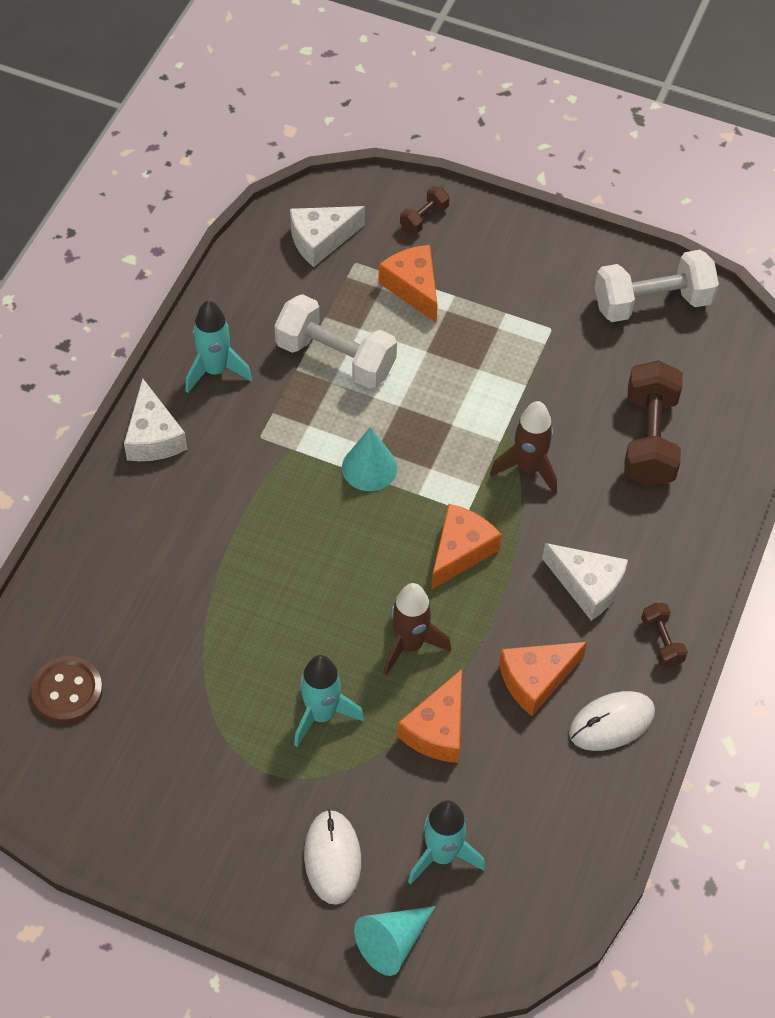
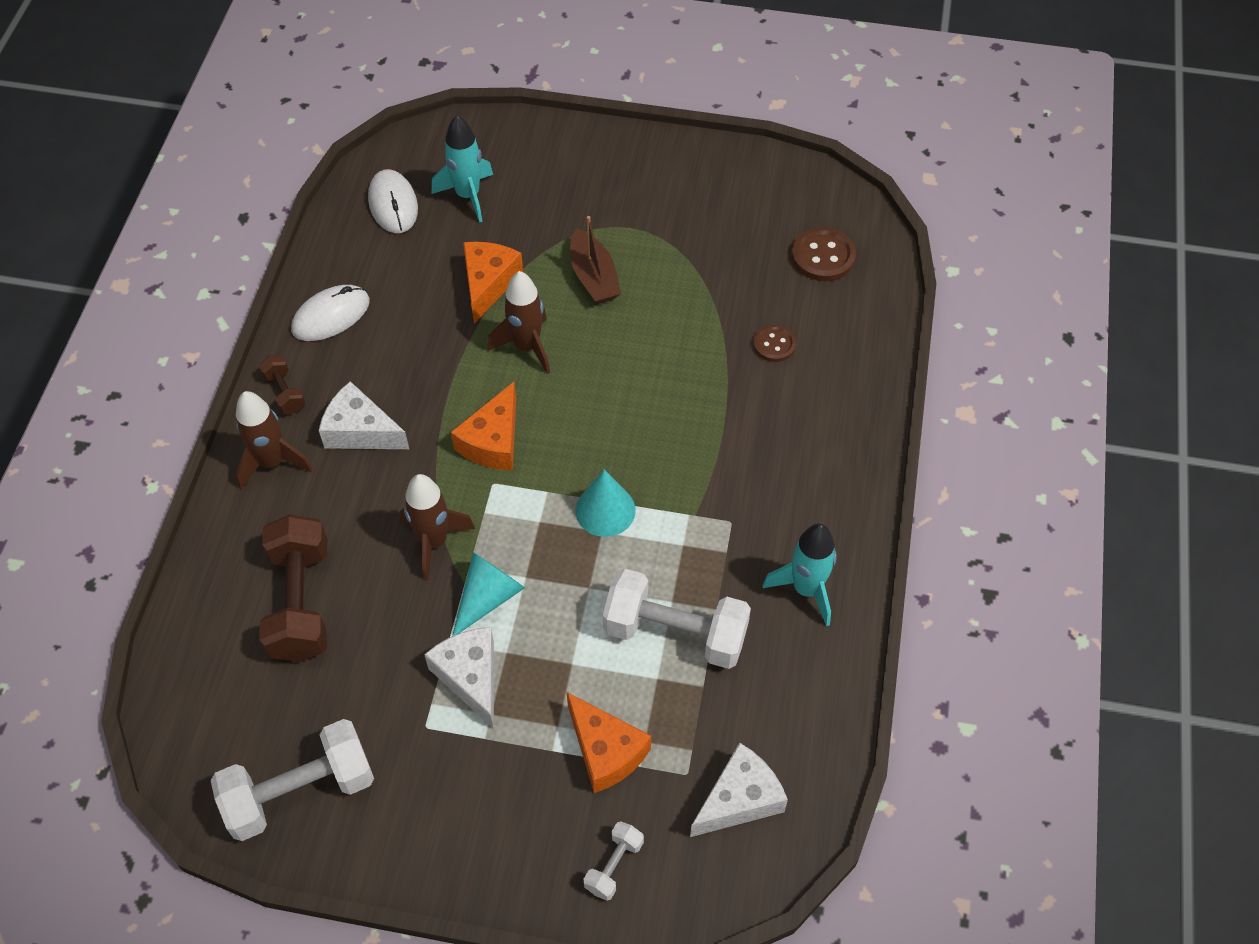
camera: 170 degrees right, 0 degrees up
(153, 436) = (843, 500): white cheese -> white cheese (470, 677)
(158, 598) = (774, 344): none -> brown button
(321, 714) = (594, 277): turquoise rocket -> brown boat
(332, 858) = (557, 179): white mouse -> white mouse (393, 204)
(392, 942) = (497, 136): turquoise cone -> turquoise cone (488, 597)
(424, 218) = (614, 866): brown dumbbell -> white dumbbell
(536, 679) = (404, 338): orange cheese -> none
(674, 570) = (272, 462): none -> brown rocket

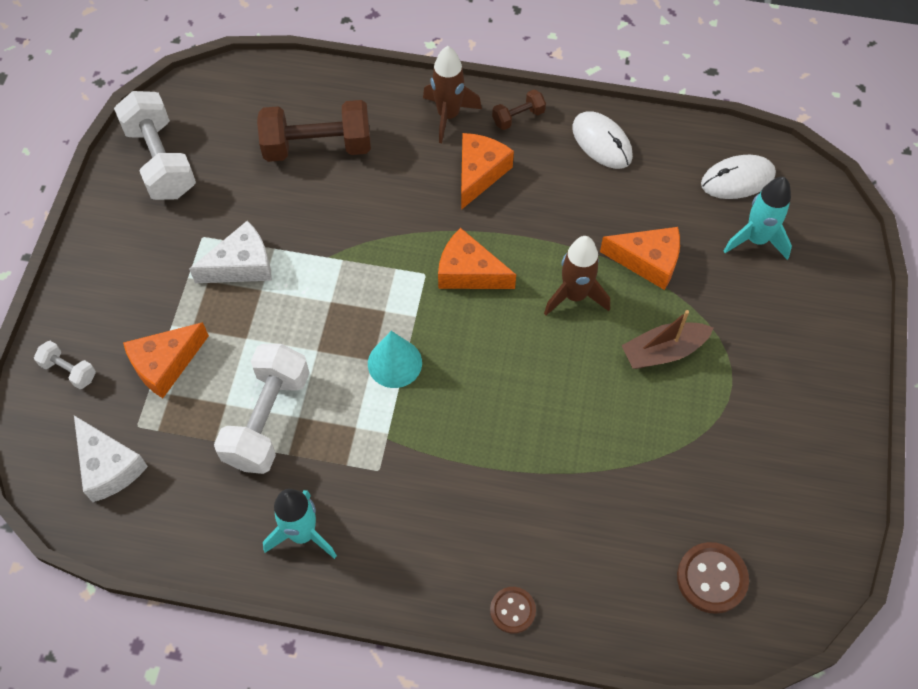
camera: 90 degrees right, 5 degrees up
(360, 431) = (479, 173): white cheese -> orange cheese
(434, 542) = (368, 233): brown rocket -> none
(488, 597) = (313, 275): turquoise cone -> none
(774, 344) = (588, 520): brown button -> brown button (512, 610)

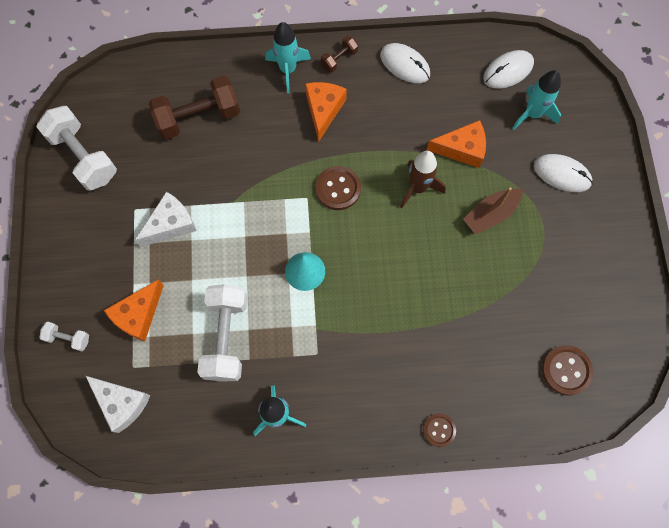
camera: 15 degrees left, 10 degrees up
(448, 116) = (288, 70): brown rocket -> turquoise rocket
(469, 272) = (338, 189): orange cheese -> brown button
(776, 323) = (562, 174): none -> white mouse

